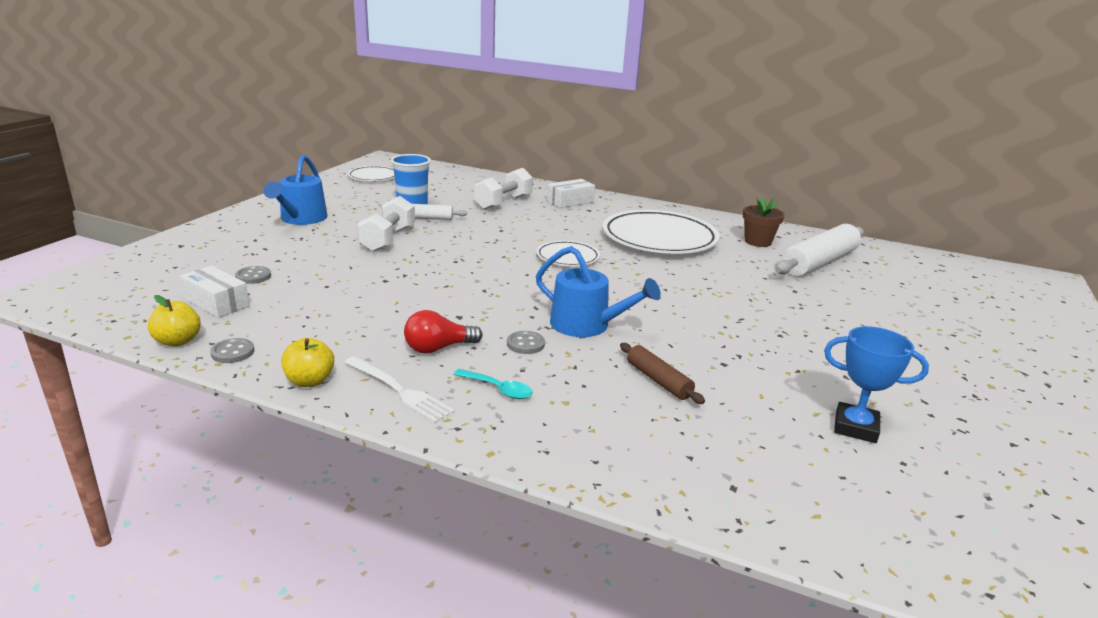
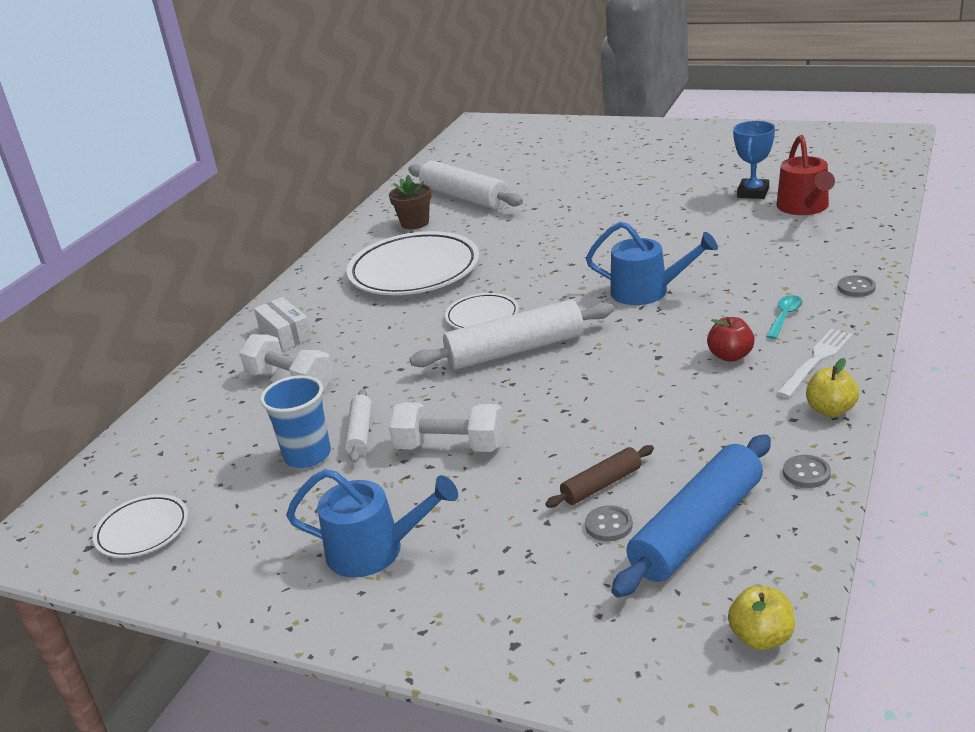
camera: 85 degrees left, 5 degrees up
(178, 341) = (805, 521): yellow apple -> yellow apple (761, 637)
(217, 302) = (697, 528): white box -> blue rolling pin
(438, 348) = (730, 356): red light bulb -> red apple
(505, 265) = (515, 350): none -> white rolling pin
(525, 344) = (699, 315): grey button -> grey button (856, 288)
(586, 325) = (647, 291): blue watering can -> blue watering can turned 75 degrees clockwise
(658, 380) = (730, 255): brown rolling pin -> brown rolling pin (601, 485)
(805, 461) = (804, 207): none -> red watering can

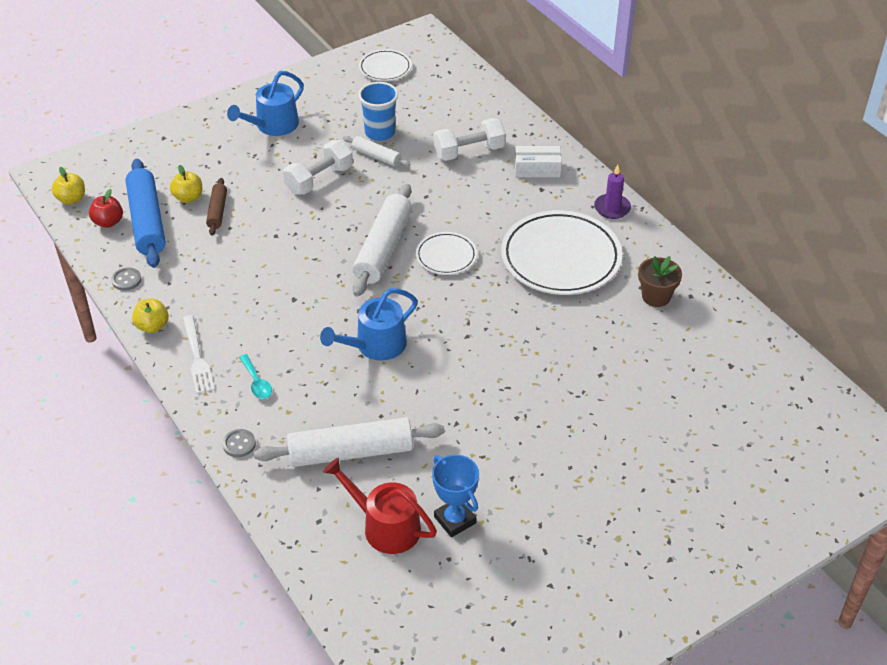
camera: 120 degrees right, 15 degrees up
(312, 279) = (612, 208): none -> purple candle
(464, 197) = (678, 348): white rolling pin -> white rolling pin (350, 452)
(609, 525) = (188, 197): grey button -> yellow apple
(730, 356) = (252, 327): red apple -> red apple (108, 222)

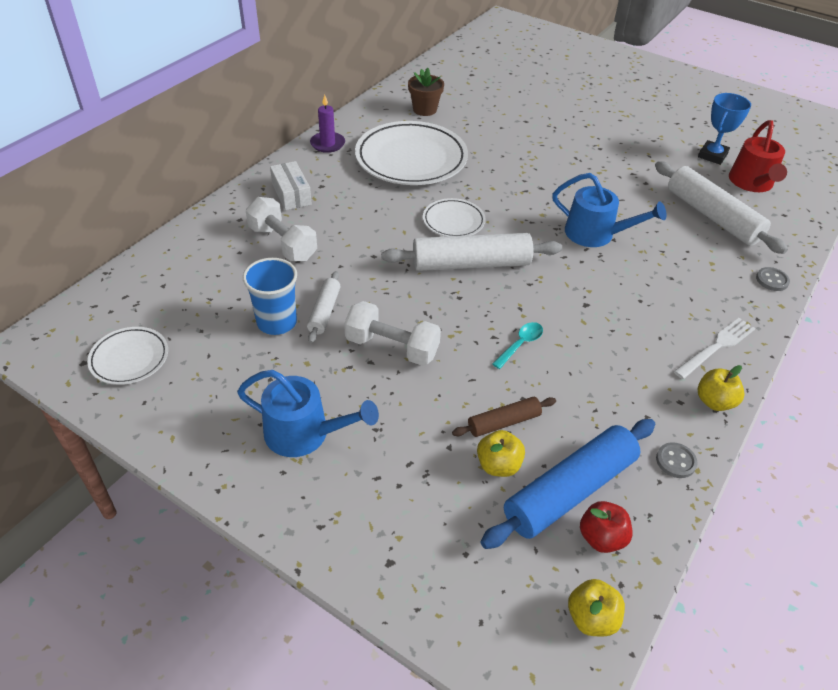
camera: 115 degrees left, 0 degrees up
(256, 382) = (703, 293): turquoise spoon -> turquoise spoon (520, 344)

